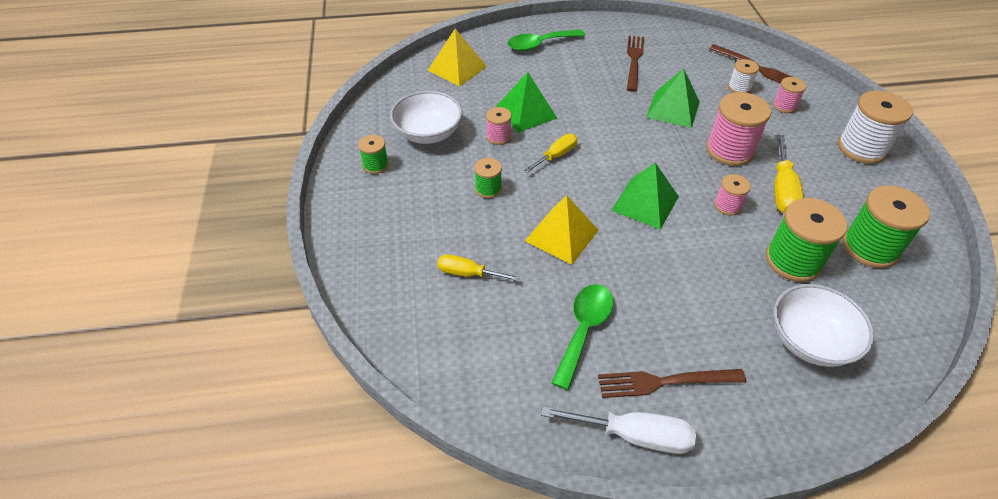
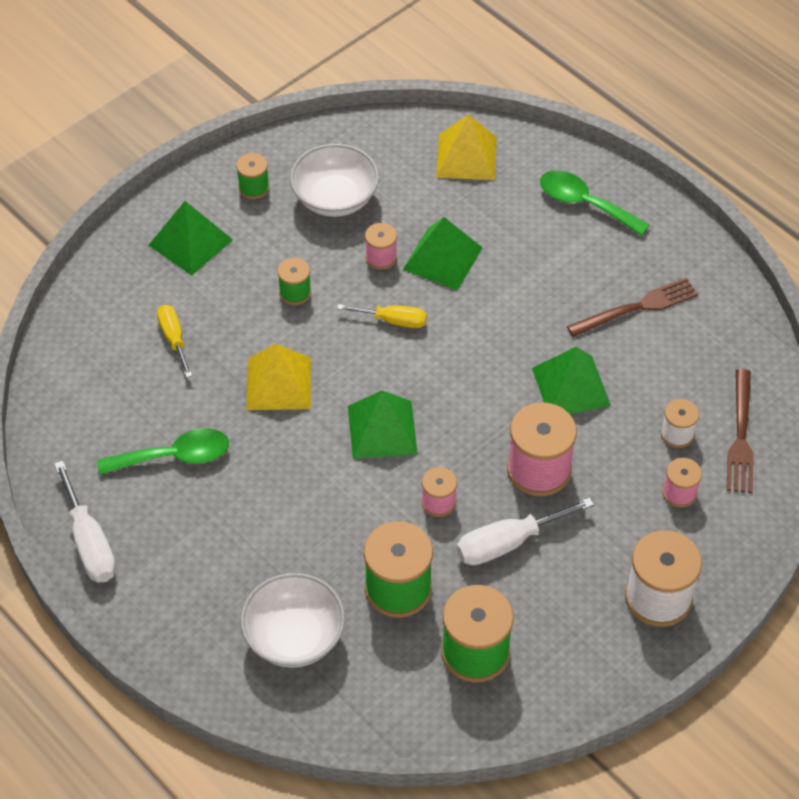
camera: 55 degrees right, 5 degrees up
(387, 220) = (190, 242): none -> green pyramid
(665, 382) = (161, 541): brown fork -> none
(782, 190) = (508, 543): yellow screwdriver -> white screwdriver

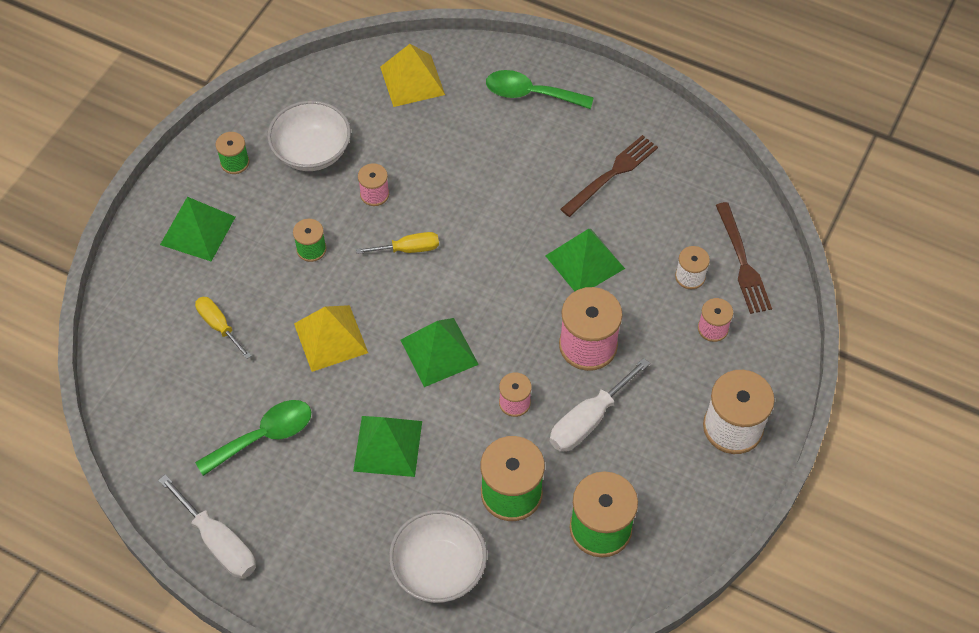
camera: 20 degrees left, 5 degrees up
(442, 258) = (428, 179): green pyramid -> green pyramid (387, 446)

